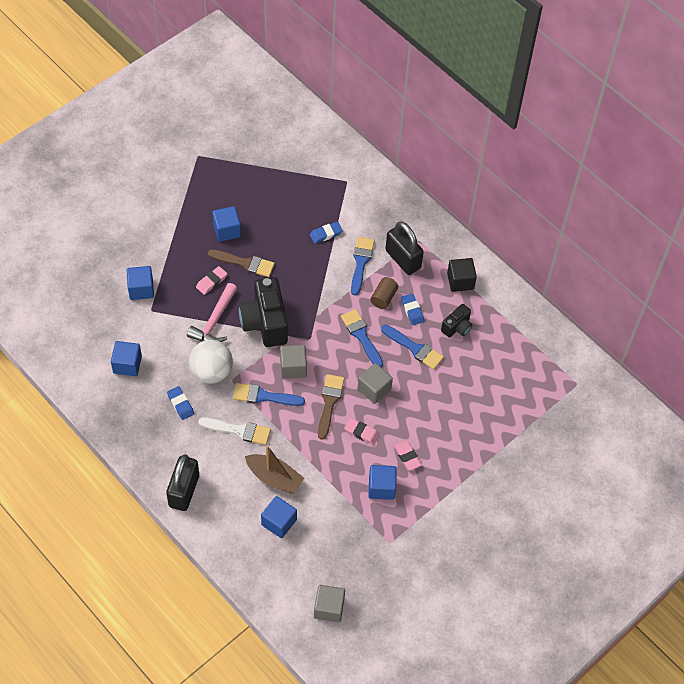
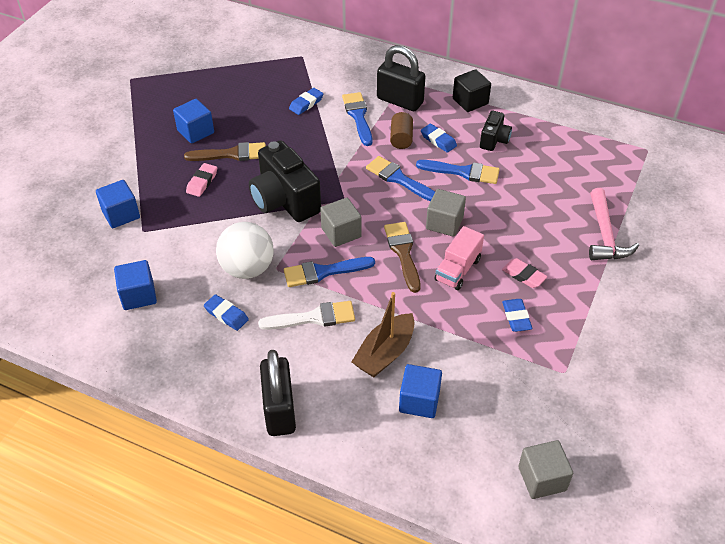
camera: 20 degrees left, 10 degrees down
(214, 321) = (225, 217): pink hammer -> pink hammer (605, 235)
(274, 478) = (385, 353): brown boat -> brown boat turned 120 degrees clockwise
(361, 433) = (457, 270): pink eraser -> pink truck
(381, 487) = (516, 317): blue cube -> blue eraser

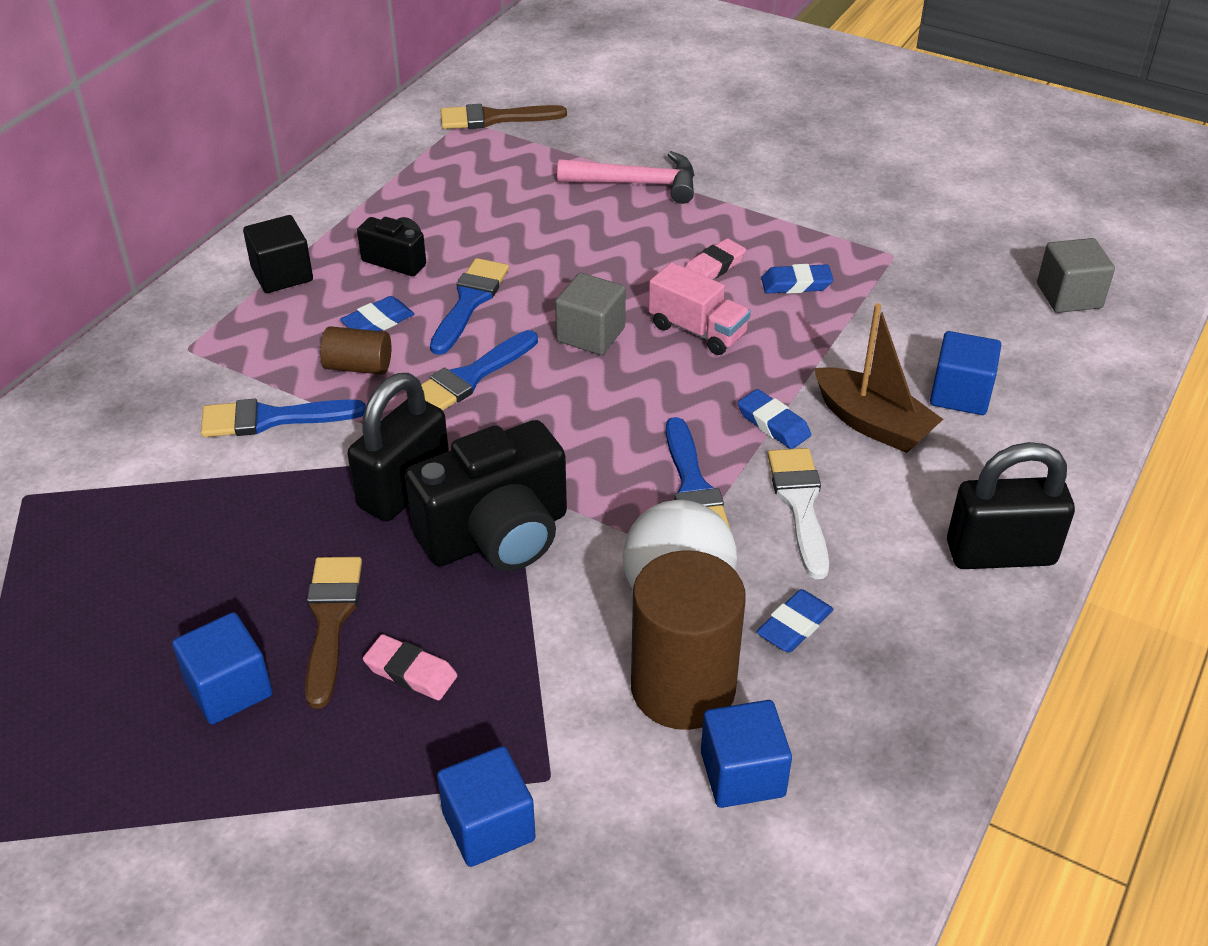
camera: 85 degrees left, 5 degrees down
(189, 273) = (683, 688): none -> brown cylinder
(306, 103) = (200, 494): blue eraser -> blue eraser (773, 424)
(341, 232) = (597, 460): grey cube -> none
(400, 101) = (246, 359): black padlock -> black padlock (404, 488)
(403, 253) = (654, 387): brown brush -> brown brush (494, 118)

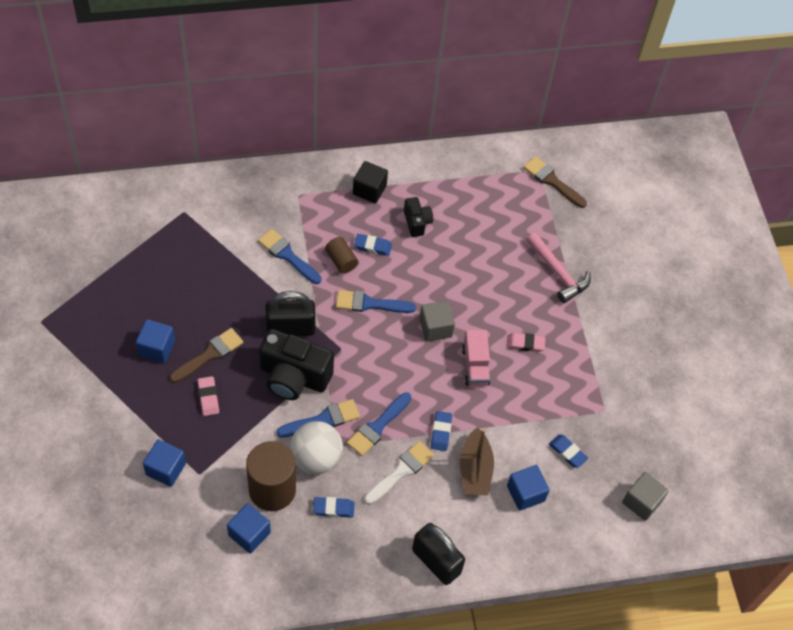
camera: 45 degrees right, 15 degrees up
(469, 302) = (415, 269): blue brush -> blue brush (323, 419)
(796, 284) = (544, 384): blue eraser -> blue eraser (567, 452)

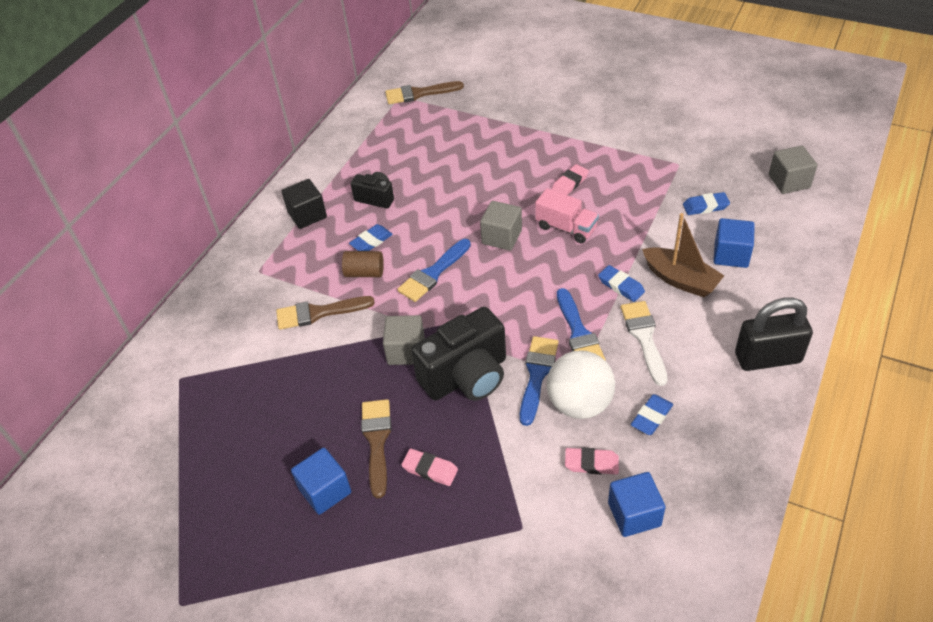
camera: 45 degrees left, 10 degrees down
(166, 469) = (491, 561): blue cube -> none
(272, 490) = (591, 463): brown cylinder -> pink eraser
(287, 255) = (318, 313): blue brush -> brown brush
(290, 328) = (406, 351): black padlock -> grey cube
(558, 273) = (514, 130): pink hammer -> none

